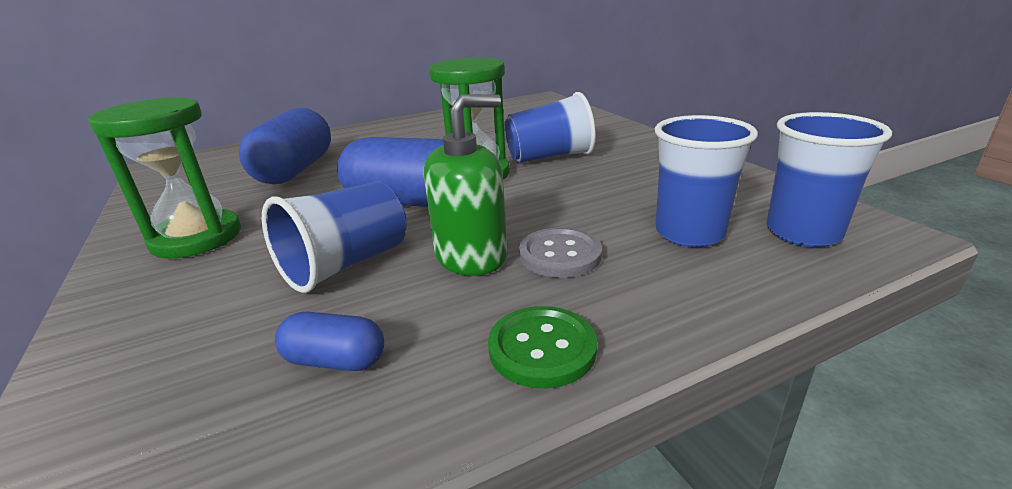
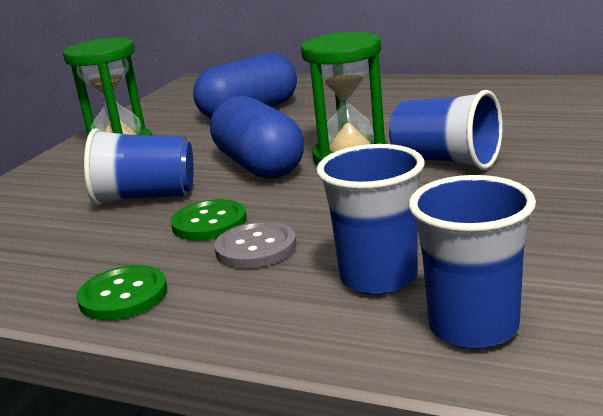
camera: 50 degrees right, 5 degrees down
(335, 361) = (47, 249): blue capsule -> none
(471, 256) = (209, 223): green soap dispenser -> green button

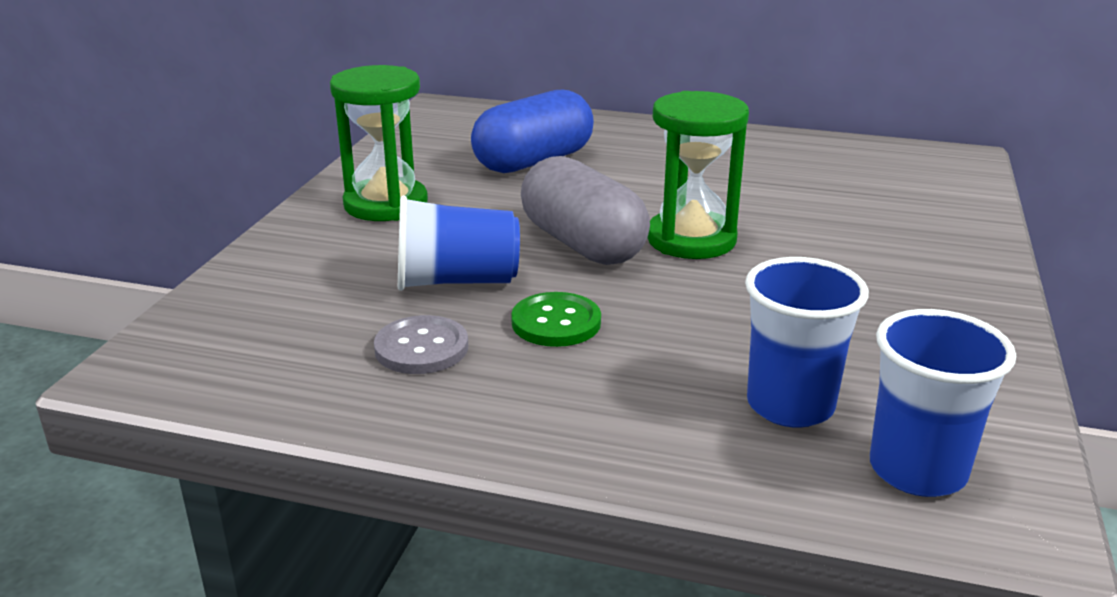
camera: 10 degrees left, 5 degrees up
(123, 295) = (495, 418): green button -> none
(256, 248) = (629, 360): grey button -> grey button (421, 348)
(259, 166) = (582, 244): blue capsule -> grey capsule
(446, 161) = (808, 252): blue cup -> none

